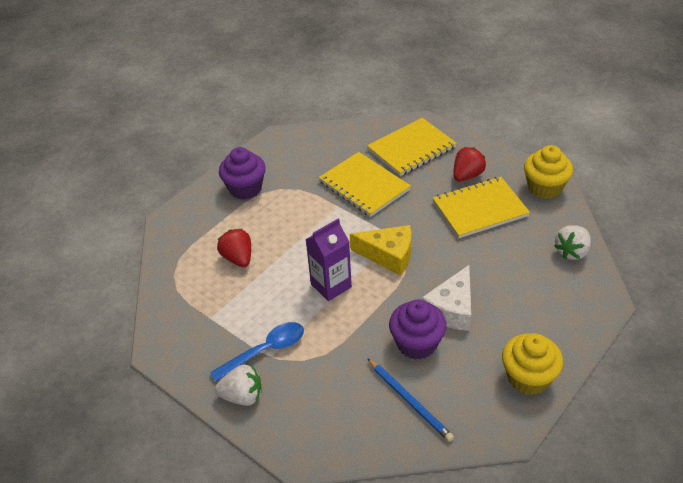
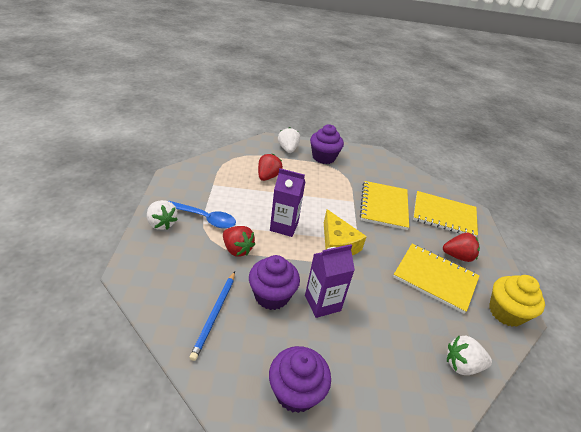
camera: 45 degrees right, 5 degrees down
(202, 213) = (288, 149): none -> white strawberry
(335, 343) = (237, 249): none -> red strawberry
(452, 309) = (322, 303): white cheese -> purple carton
(528, 378) = (295, 392): yellow cupcake -> purple cupcake

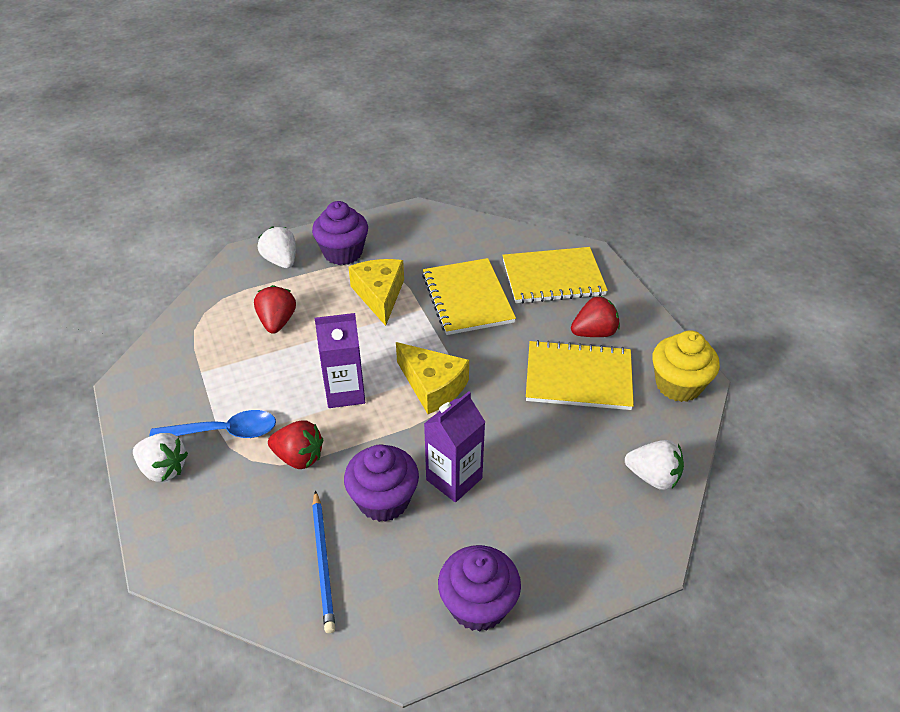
camera: 20 degrees left, 5 degrees up
(332, 185) = (380, 295): none -> yellow cheese
(462, 365) = (653, 477): white strawberry -> white strawberry turned 135 degrees counterclockwise

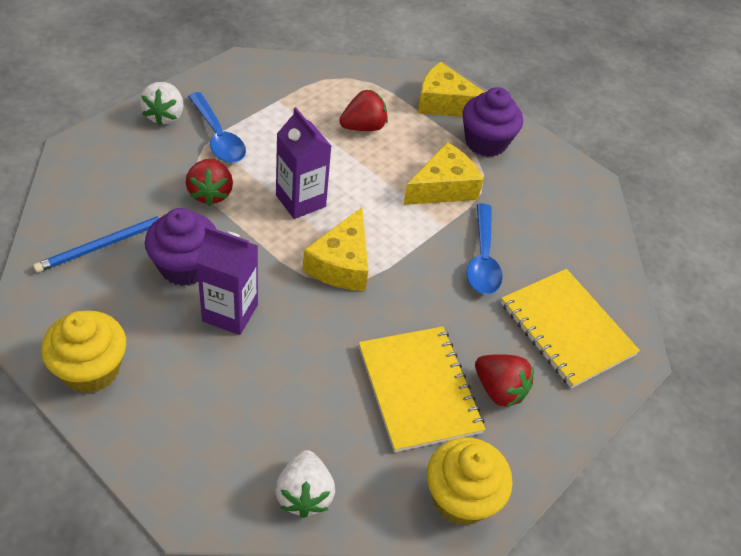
camera: 60 degrees right, 5 degrees up
(281, 261) = (444, 103): white strawberry -> yellow cheese
(467, 298) = (482, 259): yellow notebook -> blue spoon
(478, 605) = (91, 370): purple cupcake -> yellow cupcake

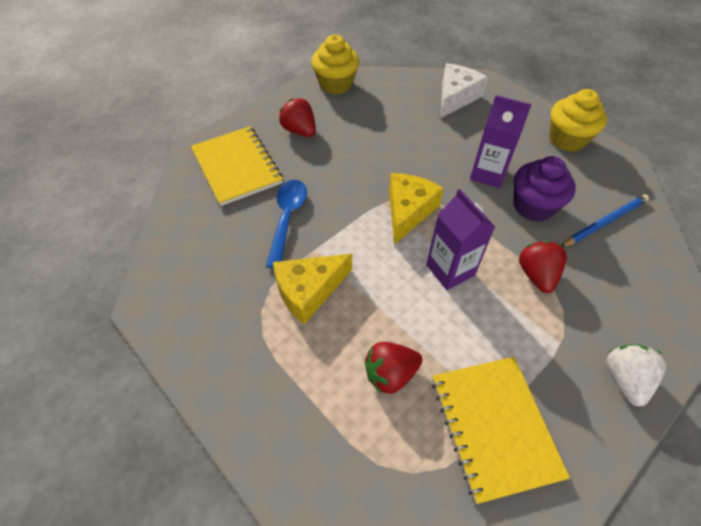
camera: 170 degrees left, 5 degrees up
(218, 137) = (553, 348): blue spoon -> none
(247, 464) = (456, 97): none -> white cheese
(304, 494) = (422, 86): white strawberry -> none
(419, 389) = (353, 131): yellow notebook -> yellow notebook (494, 426)
(444, 103) = (283, 425): yellow cheese -> none
(485, 142) = (246, 357): purple cupcake -> none

